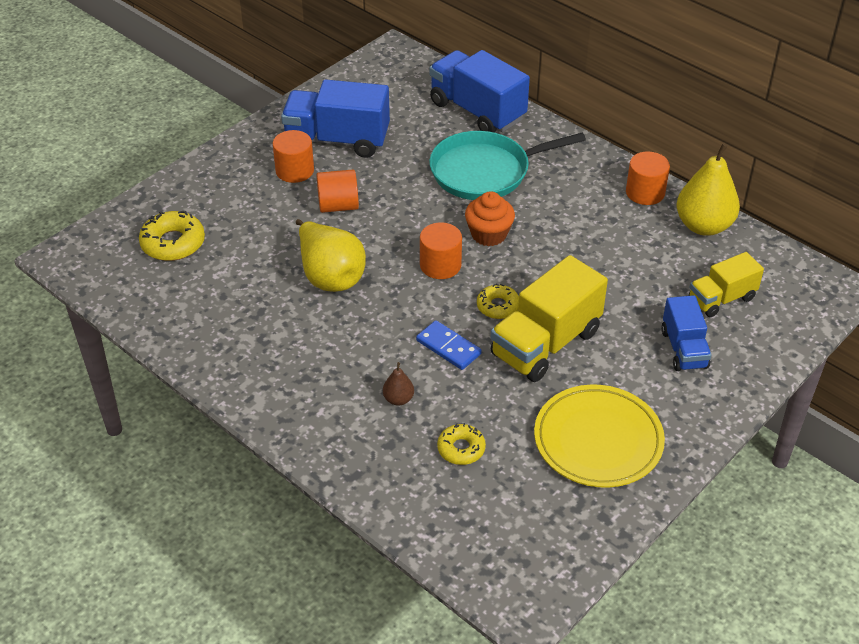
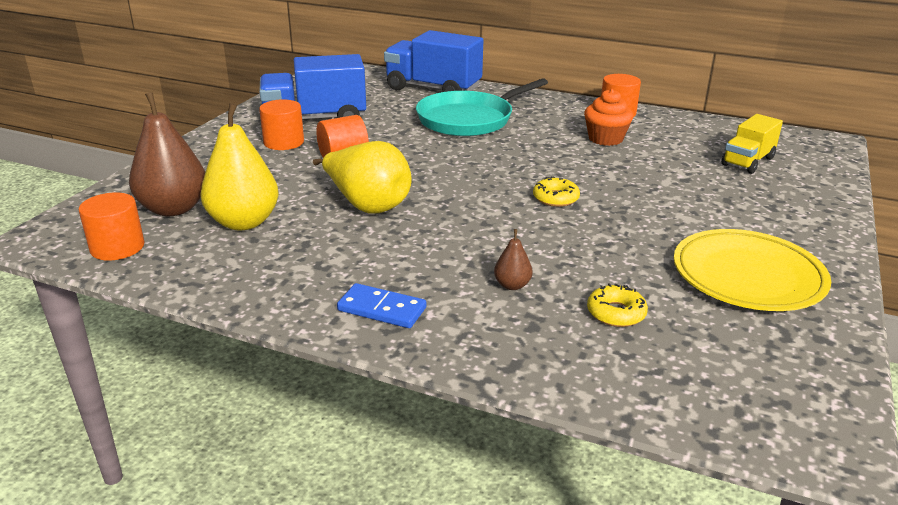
camera: 20 degrees left, 15 degrees down
(173, 243) = (173, 209): yellow donut -> brown pear
(440, 265) = (475, 180): orange cylinder -> orange cylinder (117, 247)
(448, 347) = (532, 235): blue domino -> blue domino (381, 309)
(489, 234) = (505, 154): orange cupcake -> orange cupcake (605, 139)
(545, 344) = (625, 215): yellow truck -> none
(684, 349) = (753, 197): blue truck -> none
(703, 226) = (685, 123): yellow pear -> yellow pear (244, 222)

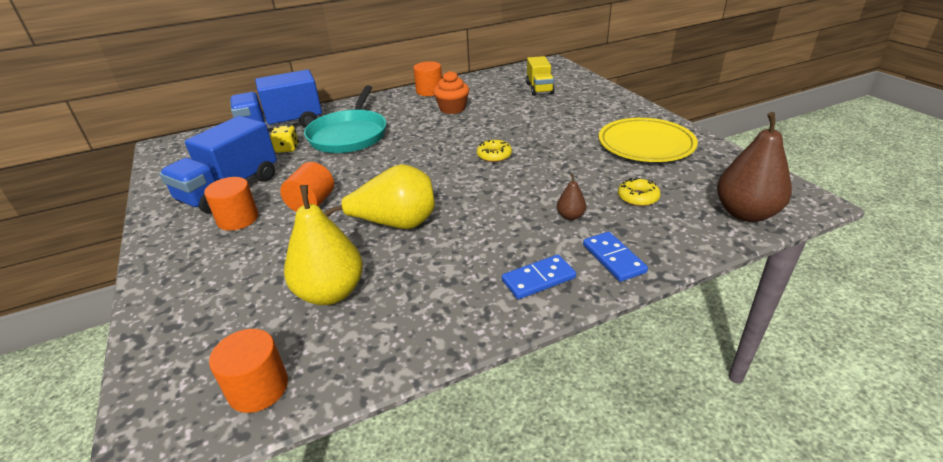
camera: 45 degrees left, 5 degrees up
(173, 209) = (245, 324): brown pear -> brown pear (745, 213)
(404, 108) = (287, 148): none -> yellow dice
(473, 340) = (613, 258): none -> blue domino

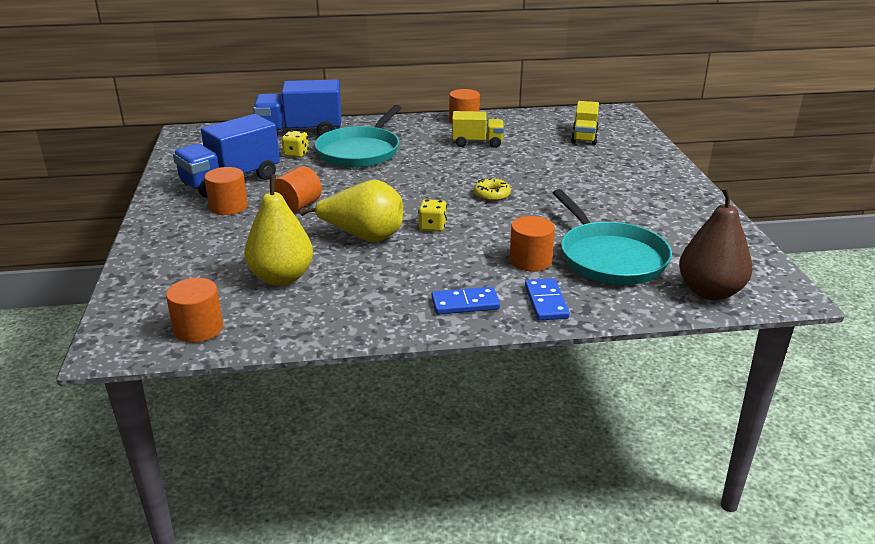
camera: 15 degrees right, 5 degrees down
(452, 109) = (477, 143): orange cupcake -> yellow truck
(458, 199) = (432, 227): none -> yellow dice
(570, 216) = (530, 261): brown pear -> orange cylinder
(638, 197) = (610, 258): yellow donut -> turquoise pan
(645, 144) = (658, 212): yellow plate -> none

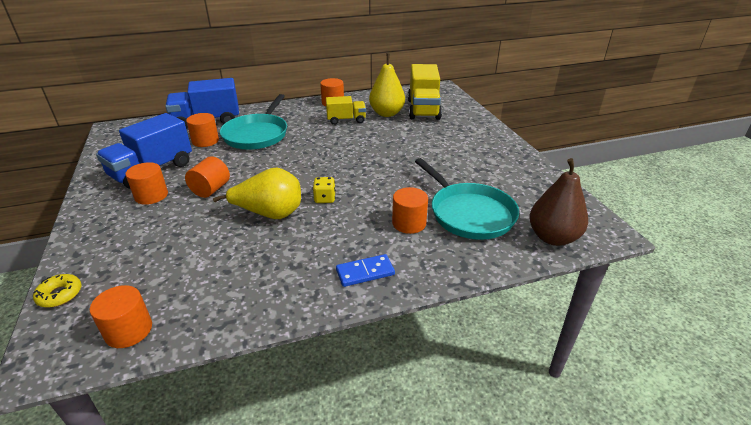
camera: 10 degrees left, 5 degrees up
(281, 278) = (203, 263): yellow pear -> yellow pear (386, 113)
(296, 154) = (205, 141): yellow dice -> orange cylinder
(492, 195) = (366, 164): yellow donut -> yellow donut (60, 295)
(546, 302) = (430, 262): blue domino -> none
(584, 137) = (423, 109): yellow truck -> yellow truck, size x1.68

